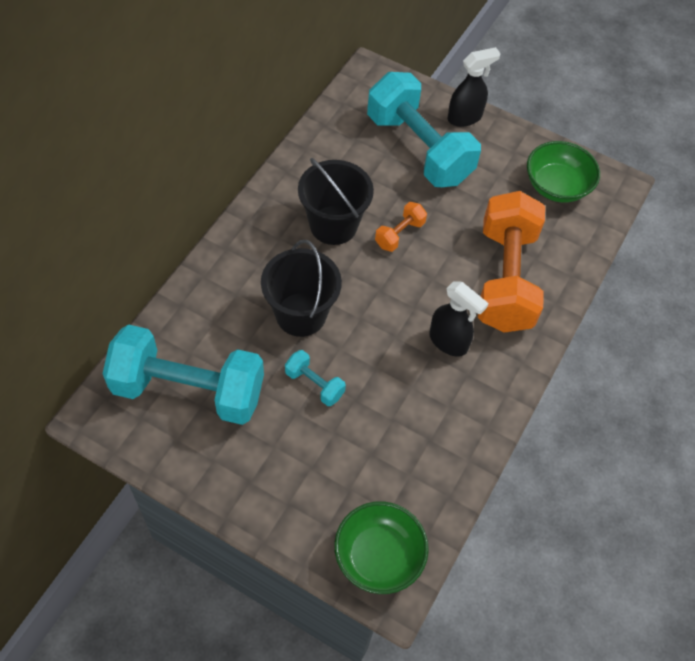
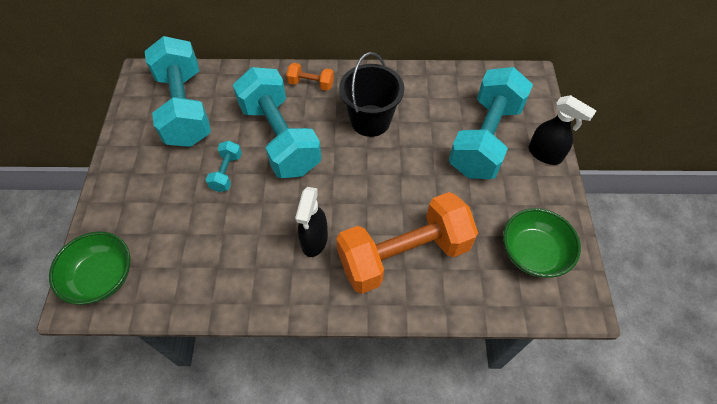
camera: 65 degrees right, 0 degrees up
(301, 314) = (280, 138): black bucket -> turquoise dumbbell
(399, 234) = (393, 163): orange dumbbell -> orange dumbbell (311, 84)

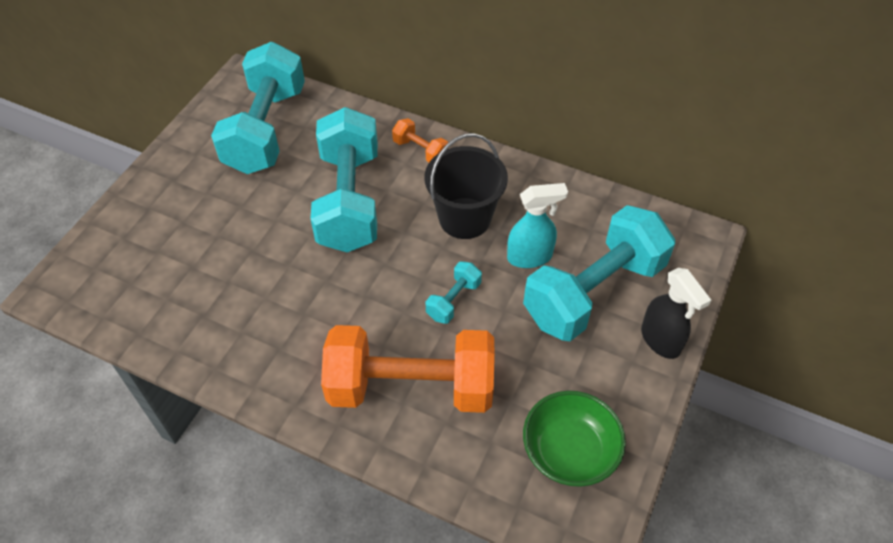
camera: 25 degrees right, 5 degrees down
(102, 277) = (86, 278): green bowl -> none
(226, 172) = (270, 217): turquoise dumbbell -> turquoise dumbbell (453, 300)
(314, 240) = (320, 329): black spray bottle -> none
(430, 131) = (530, 257): none -> turquoise spray bottle

